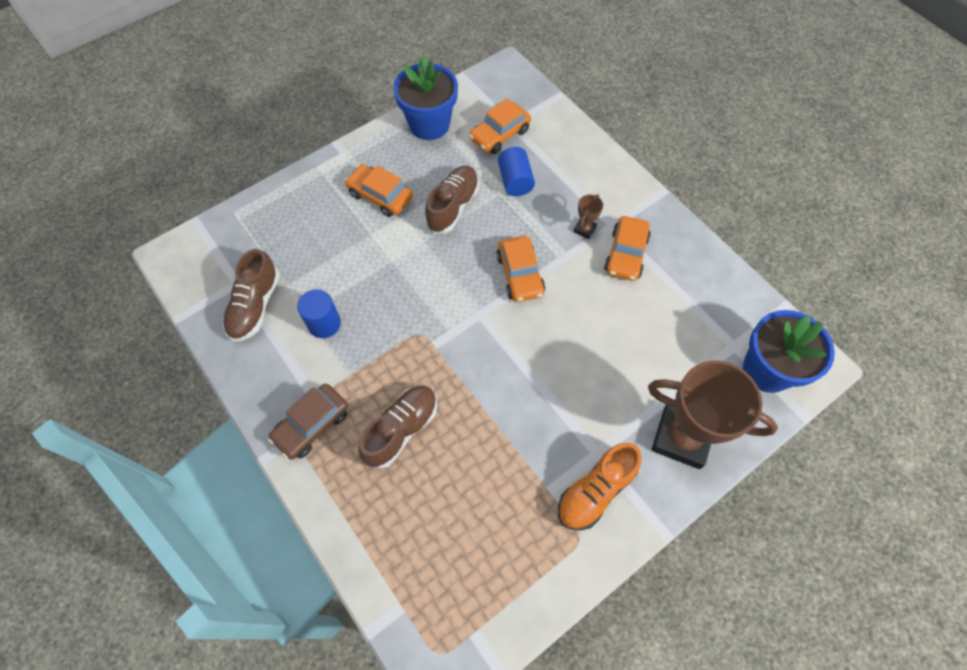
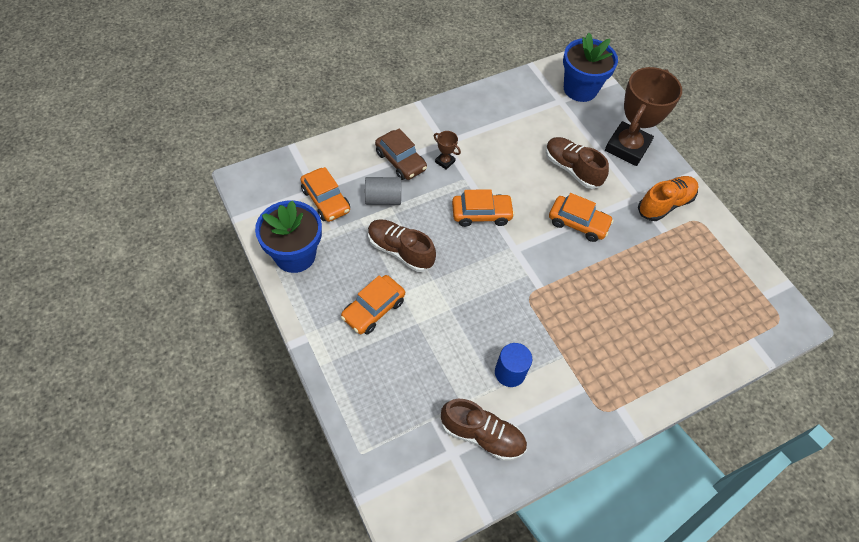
camera: 85 degrees left, 5 degrees down
(312, 425) = (608, 391): brown car -> brown car (401, 161)
(401, 429) = (615, 321): brown shoe -> brown shoe (572, 169)
(515, 181) = (383, 199): blue cylinder -> grey cylinder
(595, 491) = (665, 204): orange shoe -> orange shoe turned 90 degrees counterclockwise
(626, 254) = (474, 141): orange car -> orange car (578, 223)

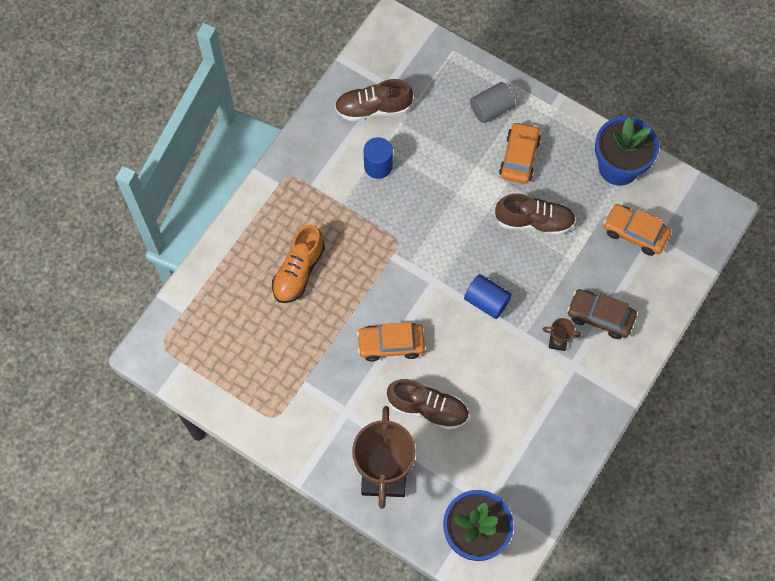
camera: 155 degrees right, 10 degrees up
(383, 199) = (586, 264): grey cylinder -> grey cylinder (491, 109)
(481, 214) = (486, 301): orange car -> blue cylinder
(665, 204) = (315, 419): orange shoe -> orange shoe (298, 271)

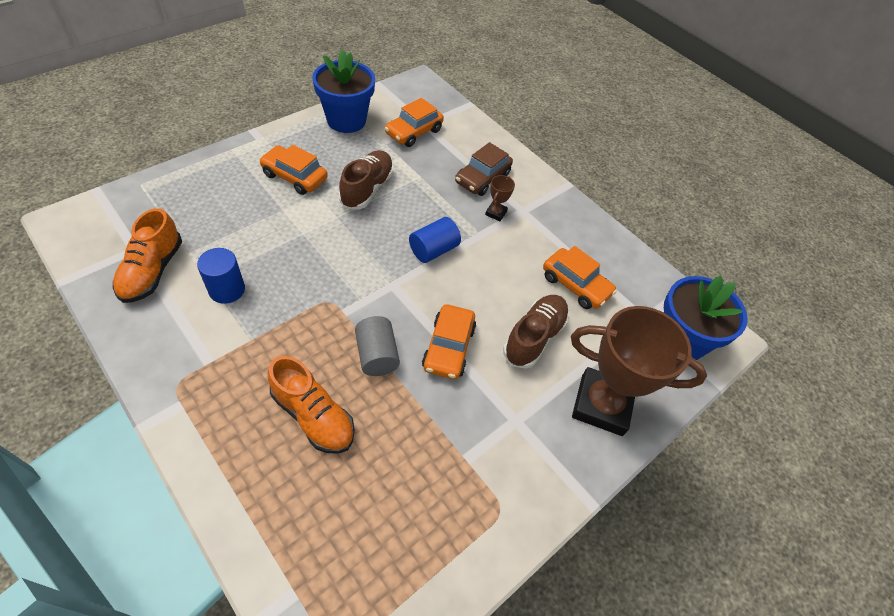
camera: 80 degrees left, 15 degrees down
(373, 108) = (152, 271): brown shoe -> orange shoe
(491, 109) = (229, 178): grey cylinder -> grey cylinder (377, 355)
(500, 432) = (575, 285): none -> orange car

